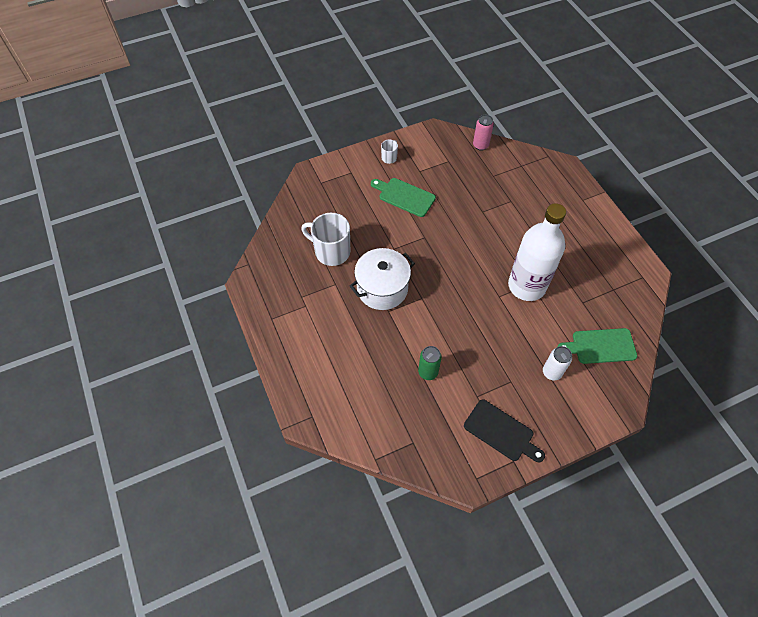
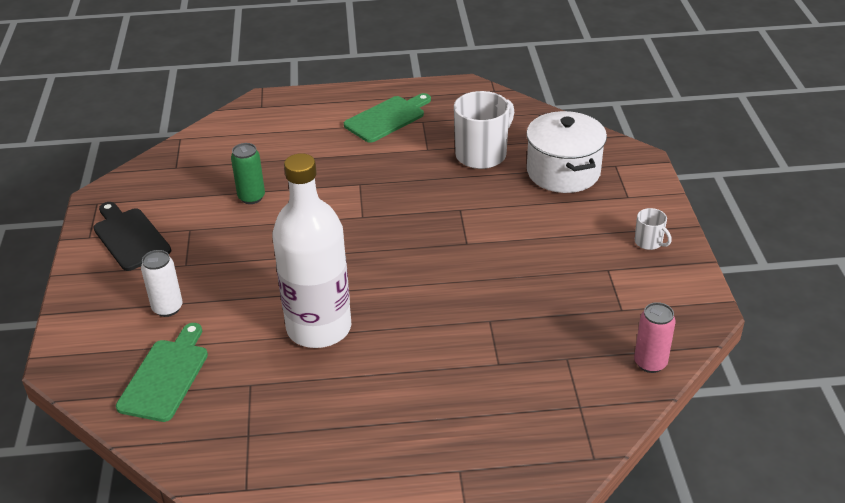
camera: 110 degrees right, 20 degrees down
(382, 289) = (397, 185): white pot -> white pot (563, 172)
(404, 196) = (557, 240): green cutting board -> green cutting board (387, 118)
(501, 432) = (130, 237): black cutting board -> black cutting board turned 90 degrees clockwise

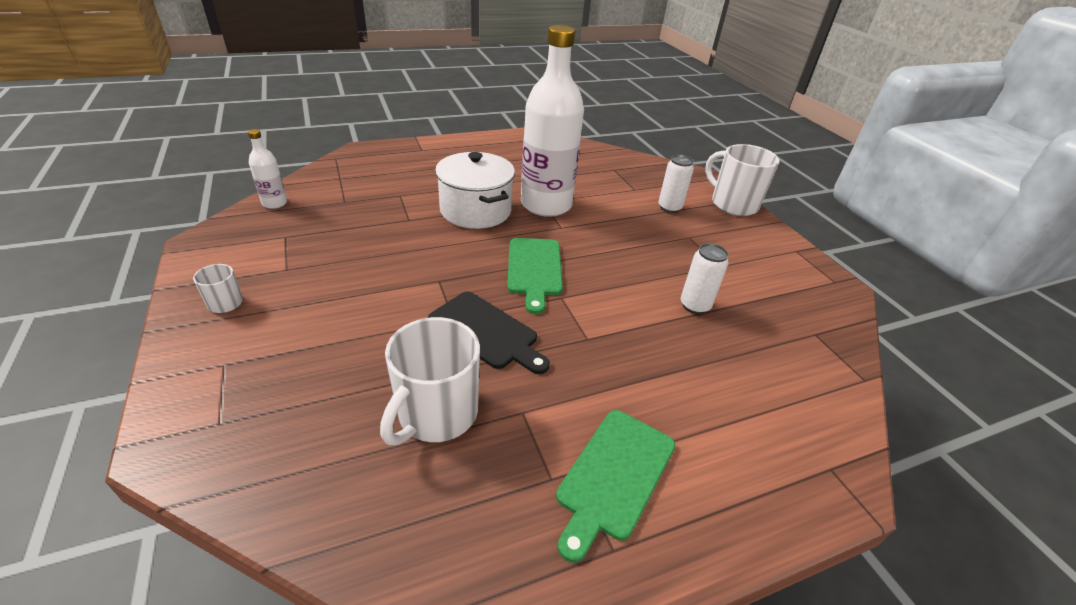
camera: 160 degrees right, 0 degrees up
(80, 306) = (733, 204): none -> white mug
(130, 237) = (762, 254): black cutting board -> black cutting board (486, 332)
(166, 376) = (629, 174): green cutting board -> green cutting board (534, 269)
(251, 197) = (694, 306): green can -> white can
(563, 172) = (310, 396): white pot -> white pot (475, 211)
(650, 363) = (274, 203): pink can -> white bottle

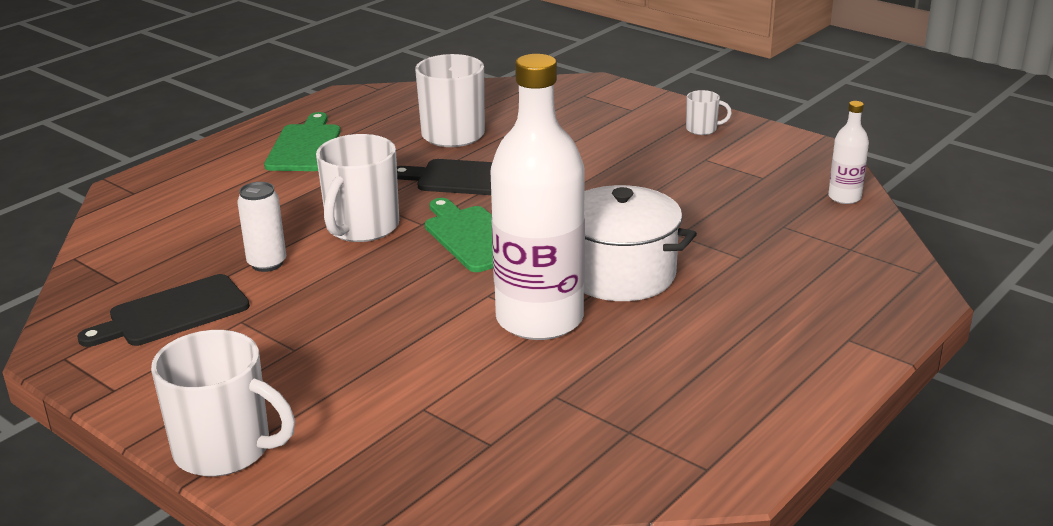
camera: 155 degrees right, 10 degrees down
(609, 312) = (361, 227): none -> white mug
(669, 208) = (343, 392): white can -> none
(766, 289) = (172, 313): none -> black cutting board

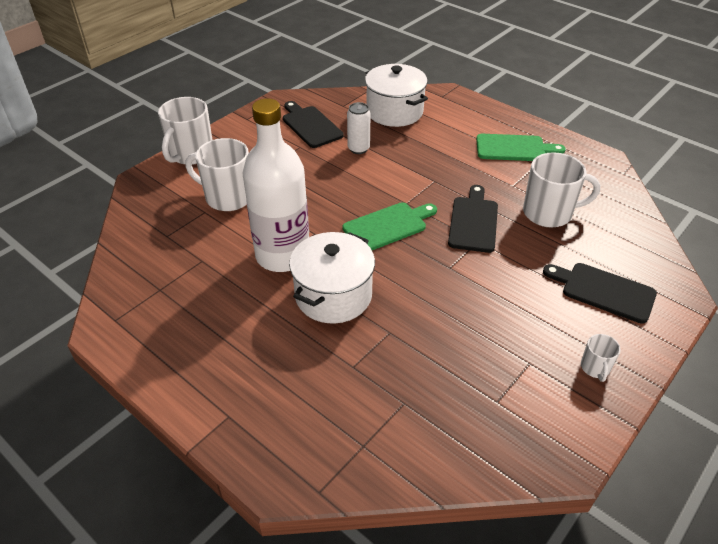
camera: 90 degrees right, 15 degrees up
(163, 233) = (394, 112): none -> white pot
(361, 227) = (401, 179): white mug -> white mug (228, 197)
(590, 116) = (603, 291): none -> black cutting board
(844, 197) = (461, 461): white bottle -> none

